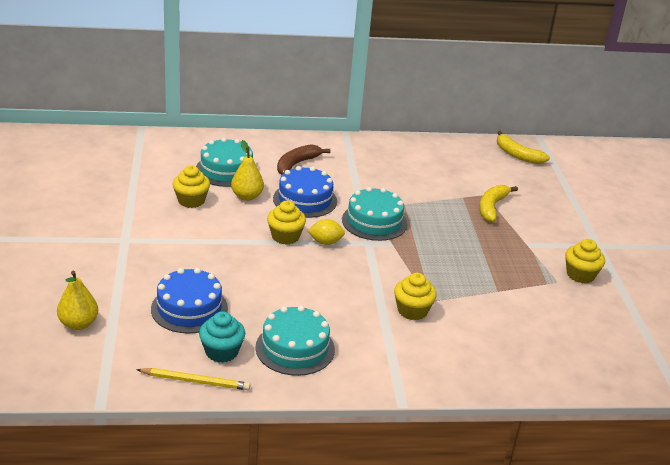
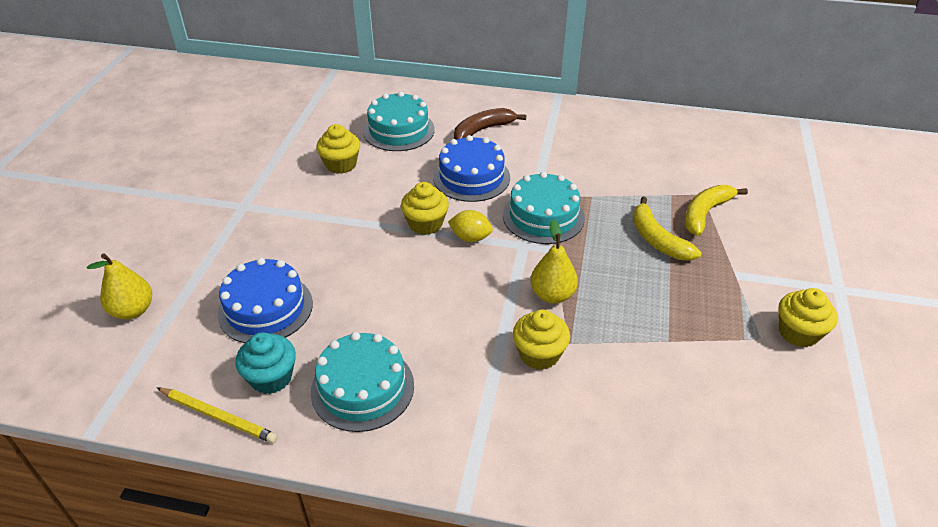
camera: 20 degrees right, 10 degrees up
(247, 196) = (406, 166): yellow pear -> yellow pear (552, 295)
(517, 155) = (765, 143): yellow banana -> yellow banana (657, 239)

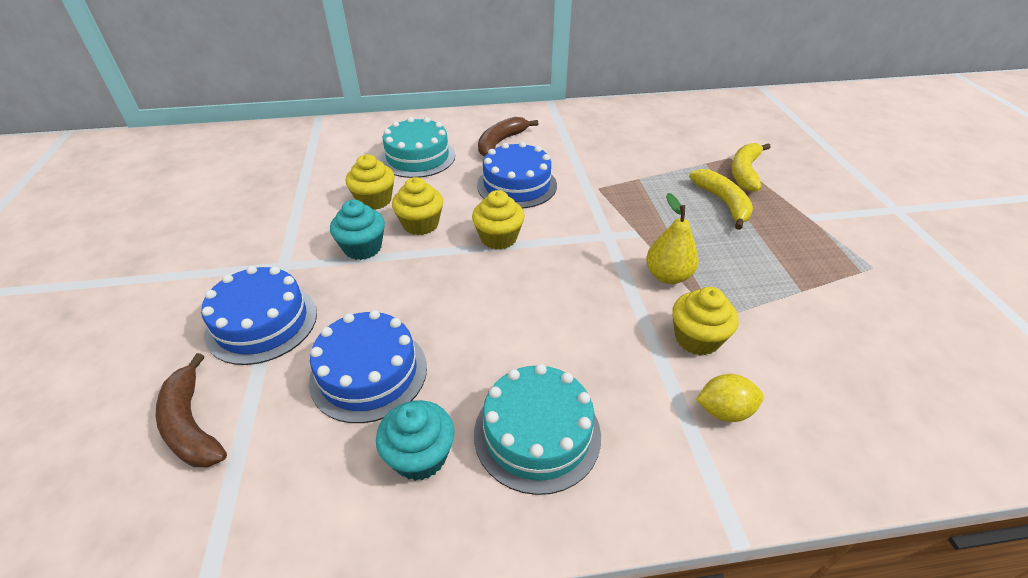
camera: 20 degrees left, 0 degrees up
(133, 310) = (191, 425): yellow pear -> brown banana
(208, 249) = (262, 323): none -> blue cake
(218, 416) = (376, 531): yellow pencil -> none
(310, 206) = (363, 248): none -> turquoise cupcake
(470, 238) = (552, 241): yellow lemon -> yellow lemon (724, 411)
(543, 216) = (608, 205): turquoise cake -> none
(657, 239) = (723, 203): yellow banana -> yellow banana turned 150 degrees counterclockwise
(798, 332) = (898, 254): yellow cupcake -> yellow cupcake (420, 224)

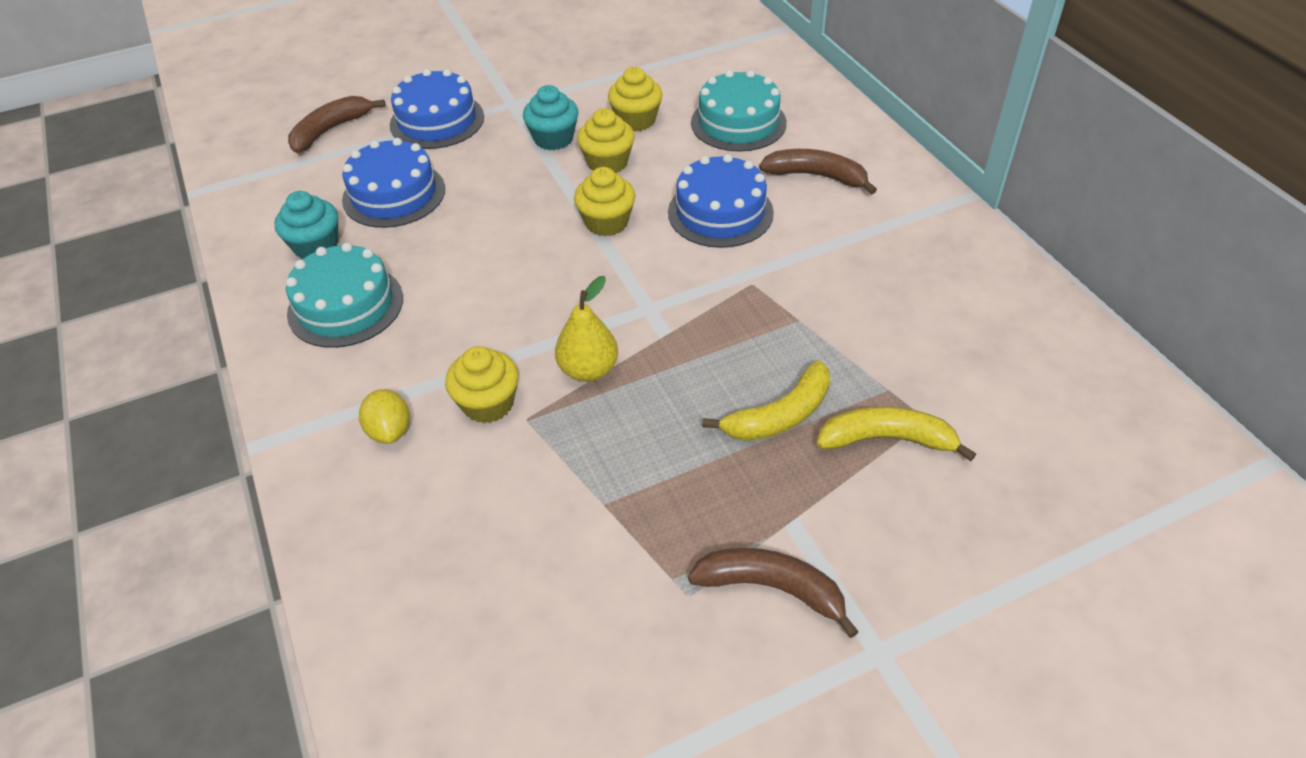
camera: 75 degrees right, 5 degrees up
(861, 234) = (771, 588): none -> brown banana

